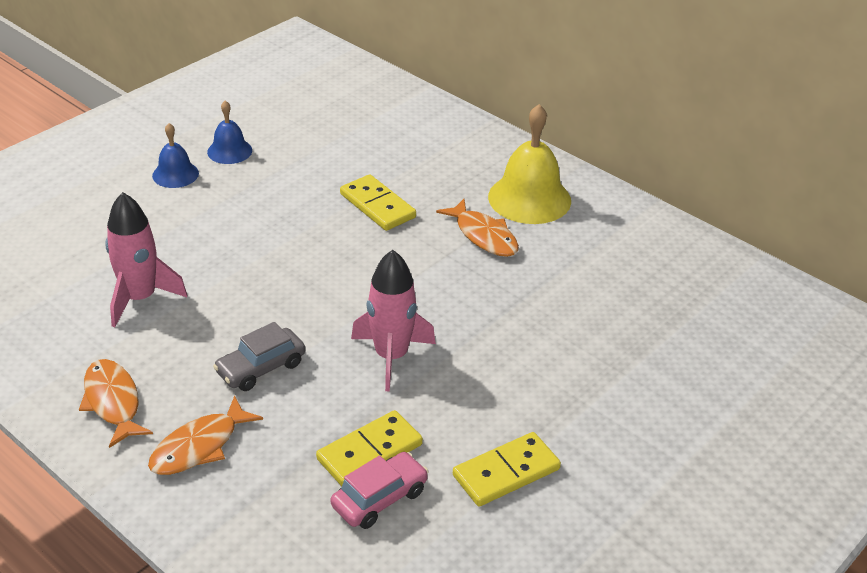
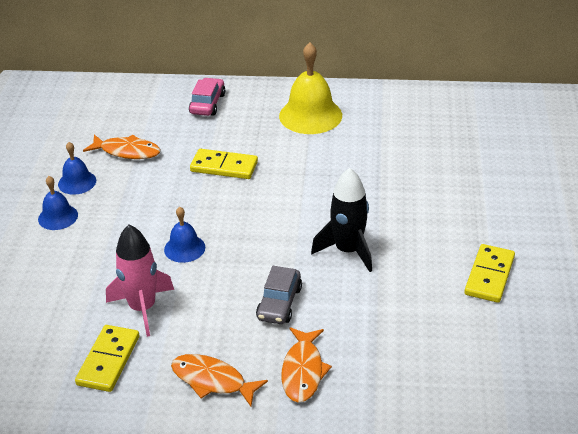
camera: 35 degrees left, 0 degrees up
(243, 264) = (184, 248): none -> blue bell
(369, 452) = (404, 311): yellow domino -> yellow domino (108, 360)
(379, 498) = (443, 332): pink car -> pink car (207, 104)
(391, 356) = (348, 251): pink rocket -> black rocket
(483, 236) = (311, 151): orange fish -> orange fish (127, 151)

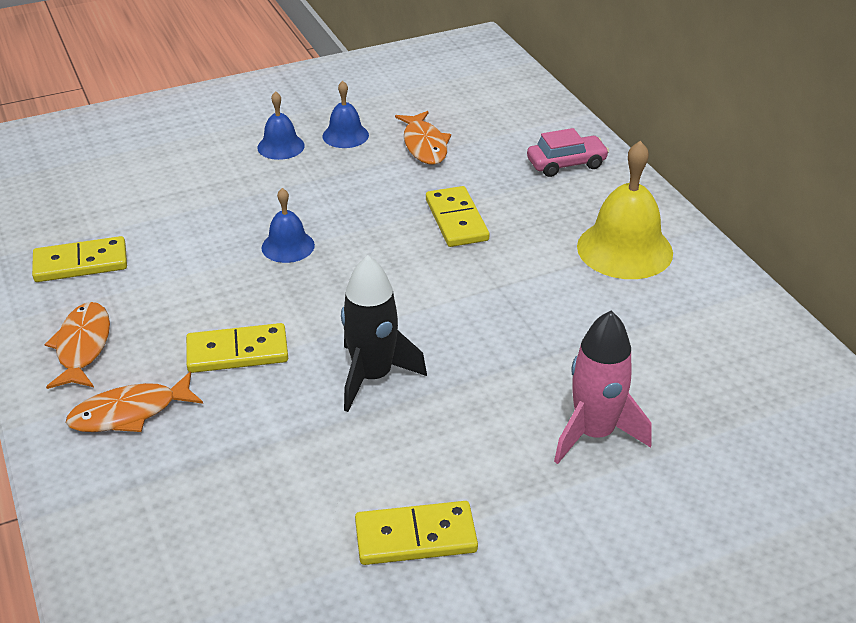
camera: 60 degrees right, 0 degrees up
(142, 308) = (172, 255): pink rocket -> pink rocket (594, 433)
(279, 303) = (237, 352): grey car -> yellow domino

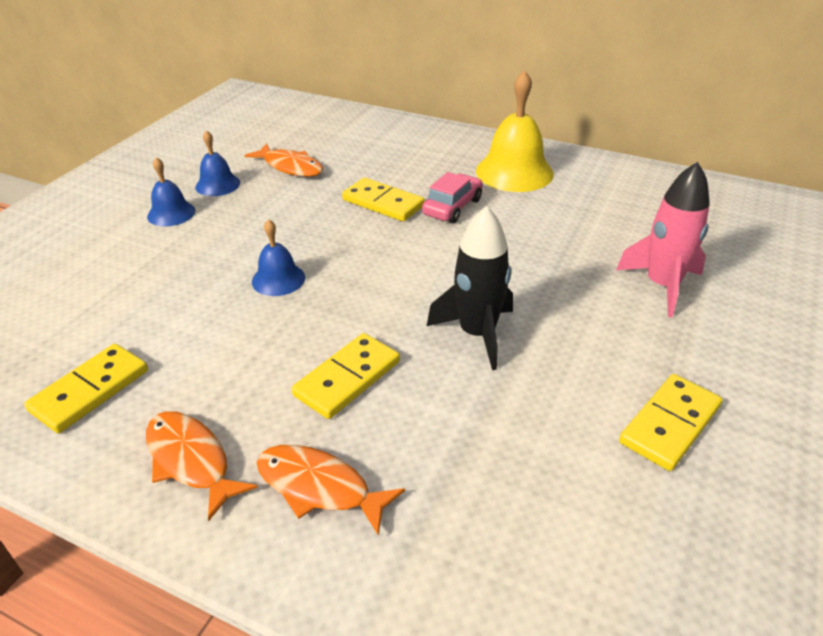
camera: 40 degrees left, 0 degrees up
(130, 413) = (319, 487): orange fish -> orange fish turned 90 degrees clockwise
(566, 164) = (406, 140): pink car -> pink car (452, 207)

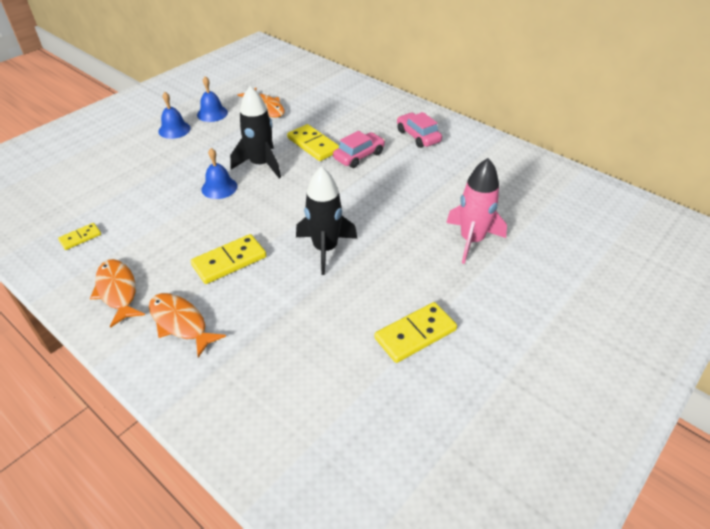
camera: 15 degrees right, 5 degrees up
(90, 390) = (80, 237): yellow domino -> yellow domino, size x0.57
(323, 239) = (261, 164): none -> black rocket
(514, 172) = (418, 136): yellow bell -> pink car

